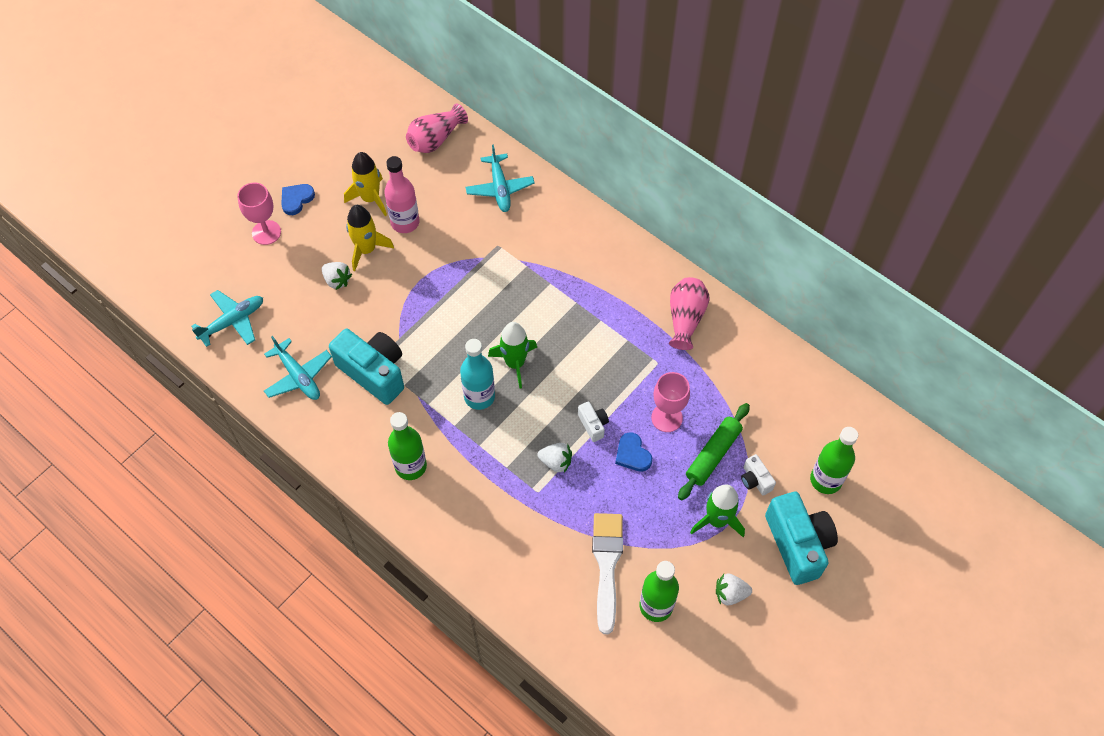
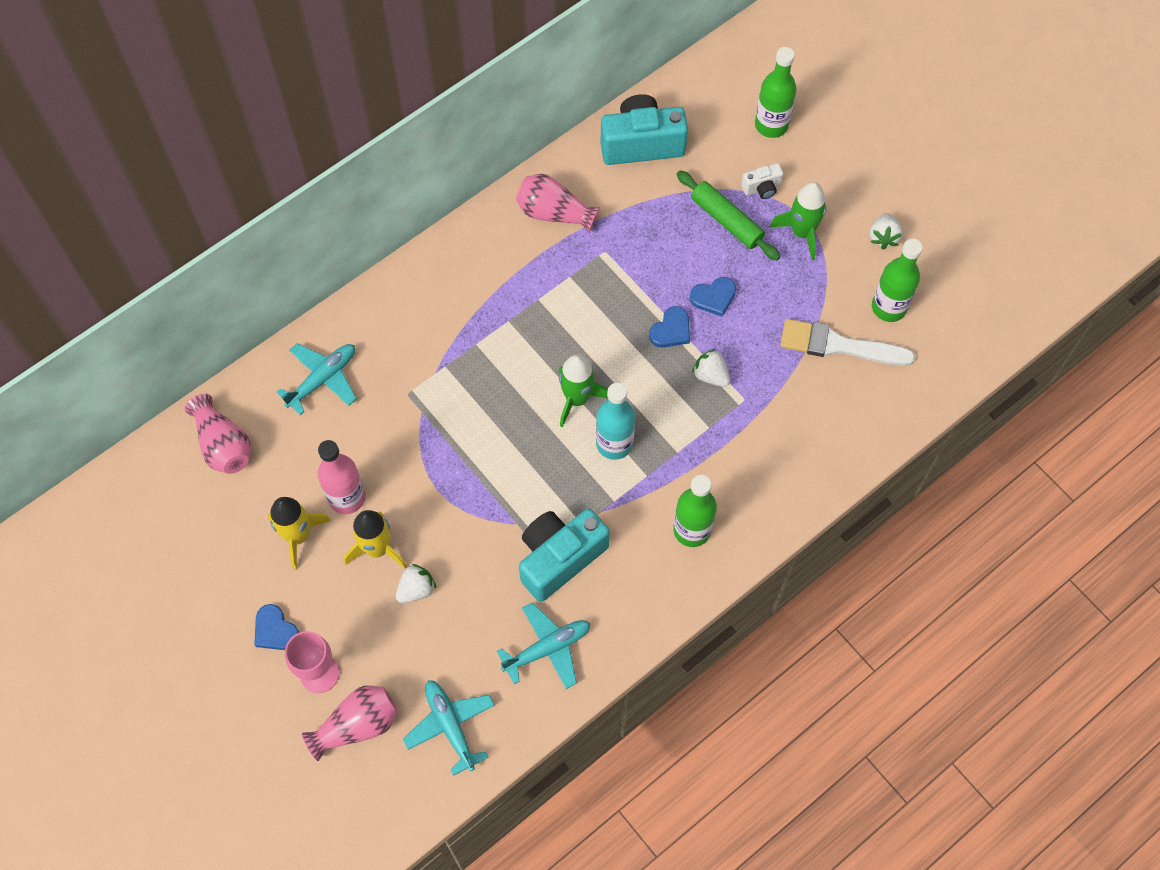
camera: 80 degrees left, 5 degrees up
(229, 263) = (357, 725): none -> pink vase
(500, 188) = (323, 379): turquoise plane -> turquoise plane turned 45 degrees counterclockwise
(556, 462) = (711, 375): white strawberry -> white strawberry turned 75 degrees counterclockwise
(593, 425) = (671, 330): white camera -> blue heart
(666, 418) = (675, 256): pink goblet -> none
(798, 544) = (838, 166): turquoise camera -> turquoise camera (641, 144)

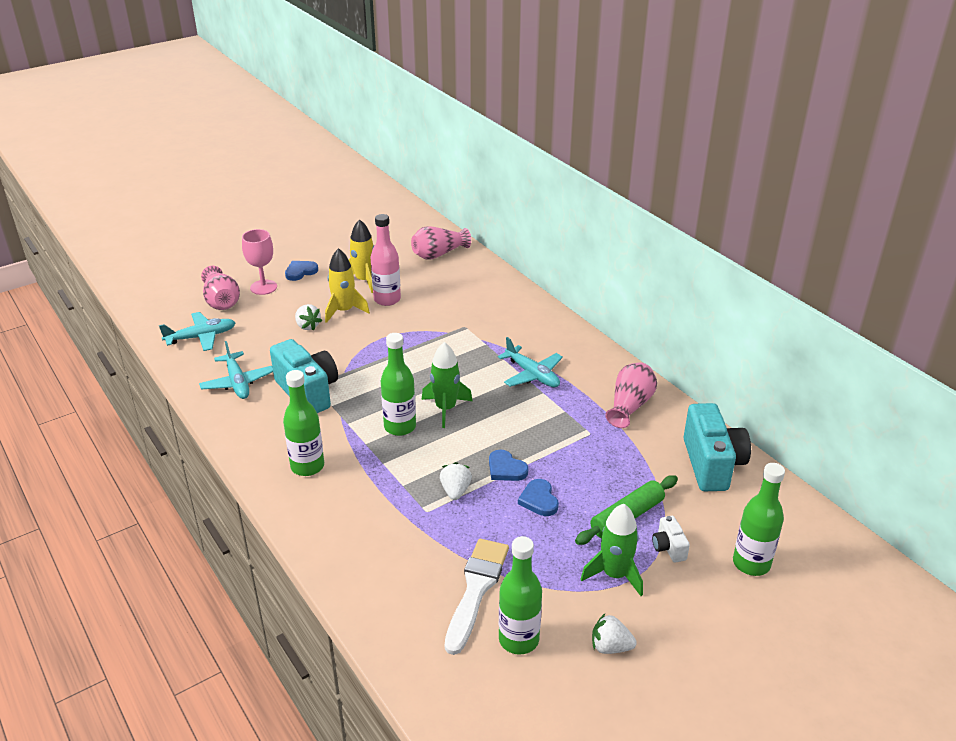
camera: 95 degrees right, 30 degrees down
(323, 379) = (482, 291): turquoise plane -> turquoise plane (532, 374)
(614, 443) = (400, 427): turquoise bottle -> green bottle
(711, 375) = (455, 491): white strawberry -> white strawberry turned 45 degrees counterclockwise

